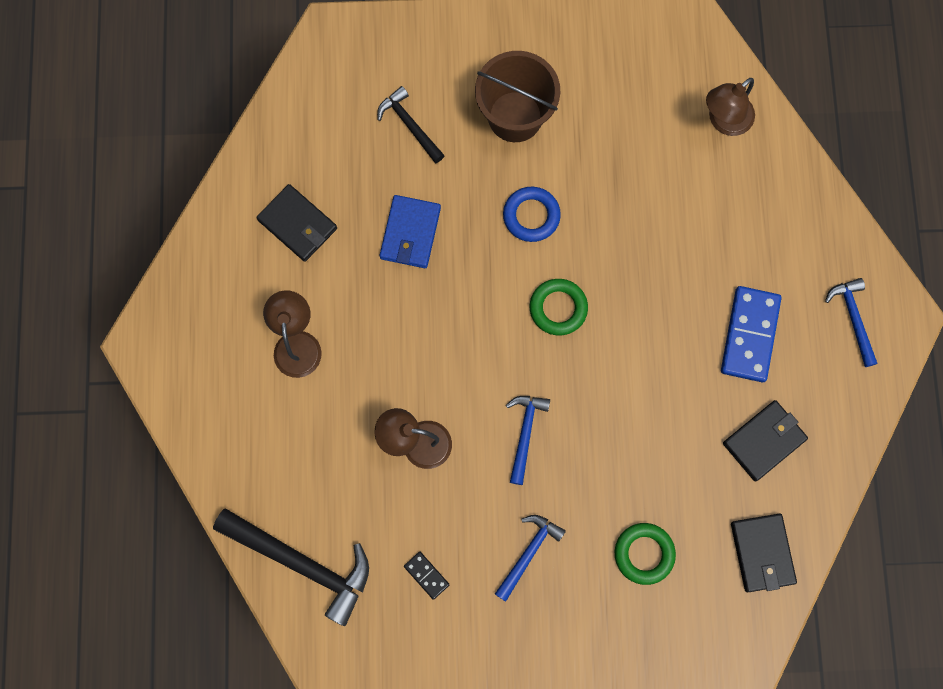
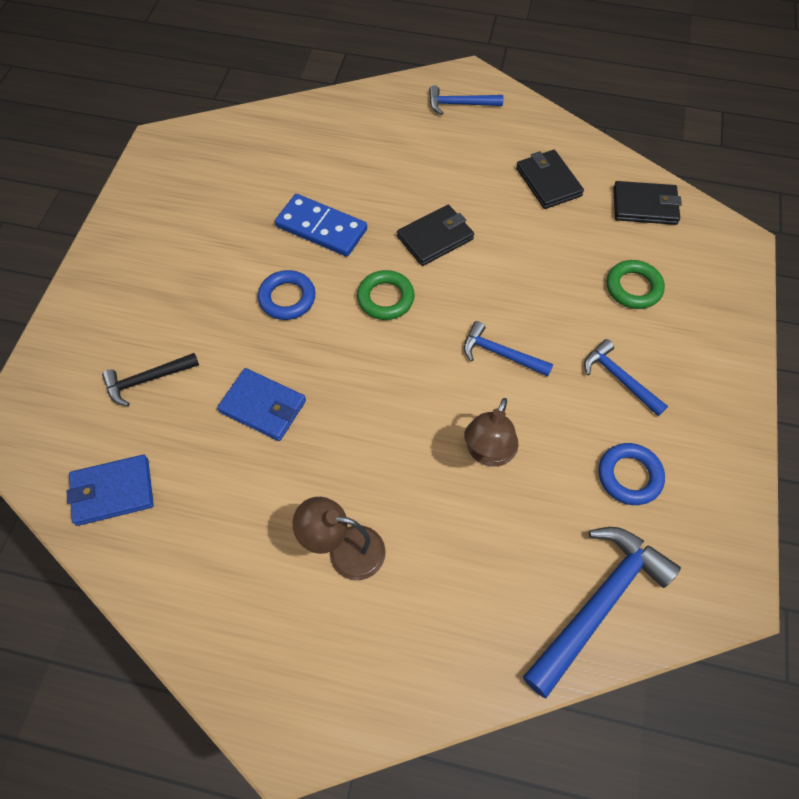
camera: 75 degrees left, 15 degrees down
(297, 224) = (208, 517): black wallet -> black wallet (435, 238)
(301, 140) = (112, 491): none -> blue wallet
(302, 563) = (599, 604): black hammer -> blue hammer
(426, 575) = (629, 476): black domino -> blue ring
(515, 116) = (182, 288): brown bucket -> none
(724, 121) = (260, 141): brown lamp -> none
(750, 335) = (454, 169): blue domino -> blue domino (321, 228)

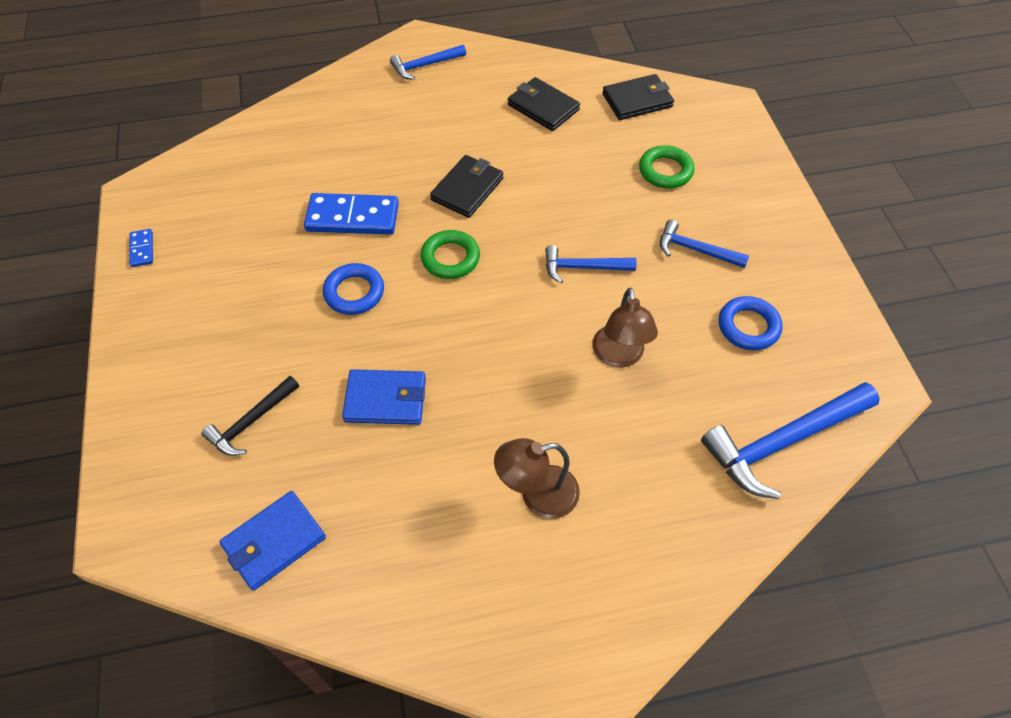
camera: 25 degrees left, 5 degrees down
(139, 194) = (142, 249): none -> blue domino
(599, 604) = (782, 442): blue hammer -> blue hammer turned 135 degrees counterclockwise

